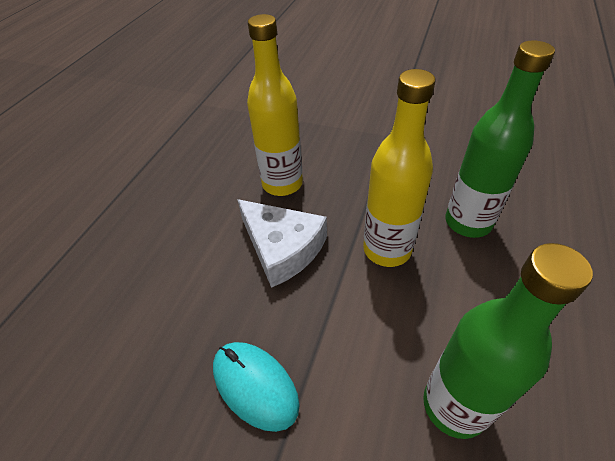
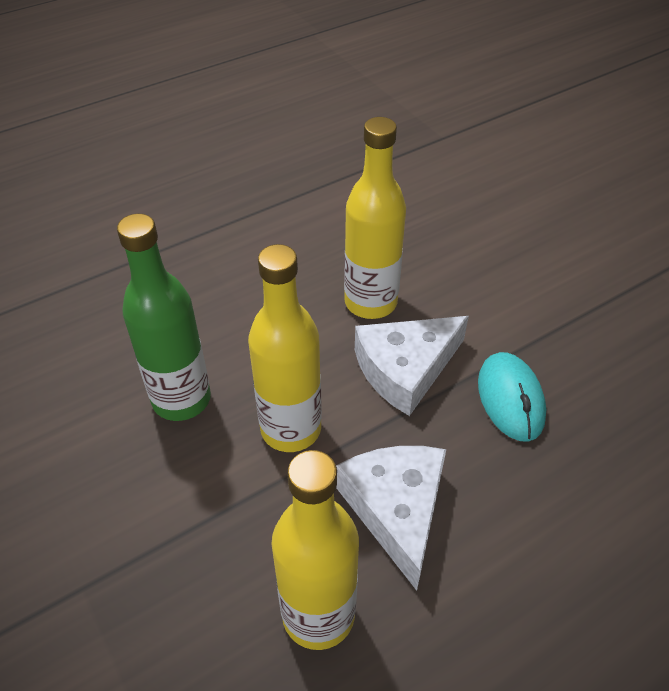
camera: 145 degrees left, 0 degrees up
(358, 351) = (405, 369): none -> white cheese
(454, 405) = (370, 302): green bottle -> yellow bottle

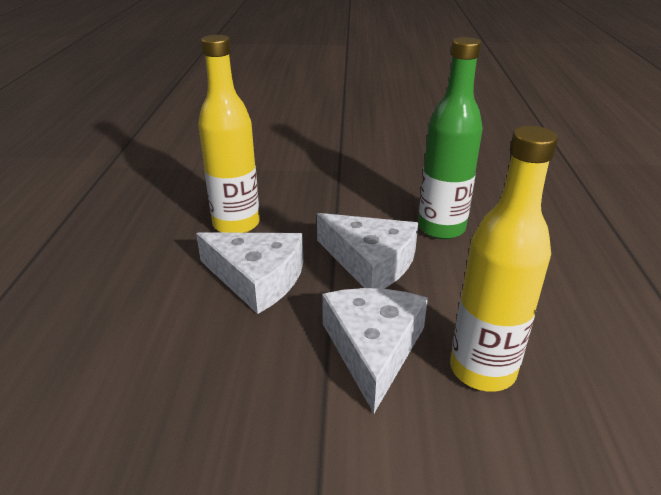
camera: 125 degrees right, 15 degrees down
(291, 429) = (370, 261): yellow bottle -> white cheese
(510, 399) = (271, 400): turquoise mouse -> none

